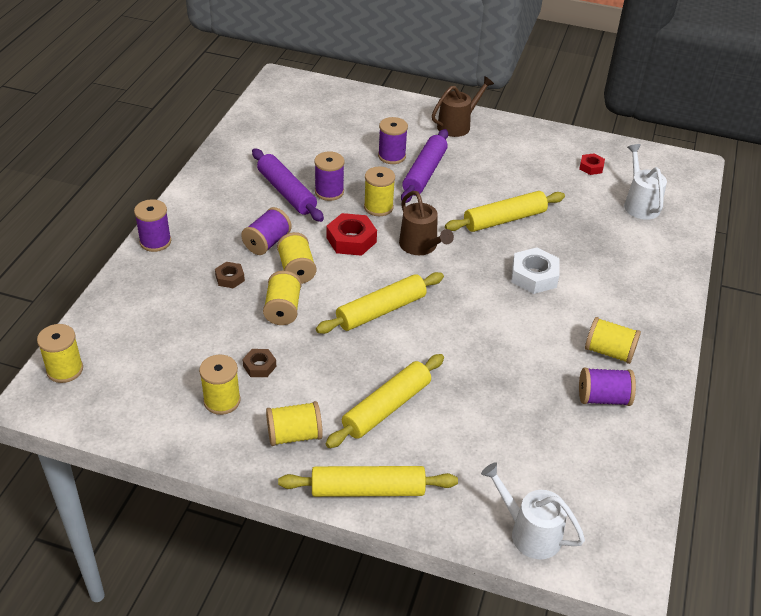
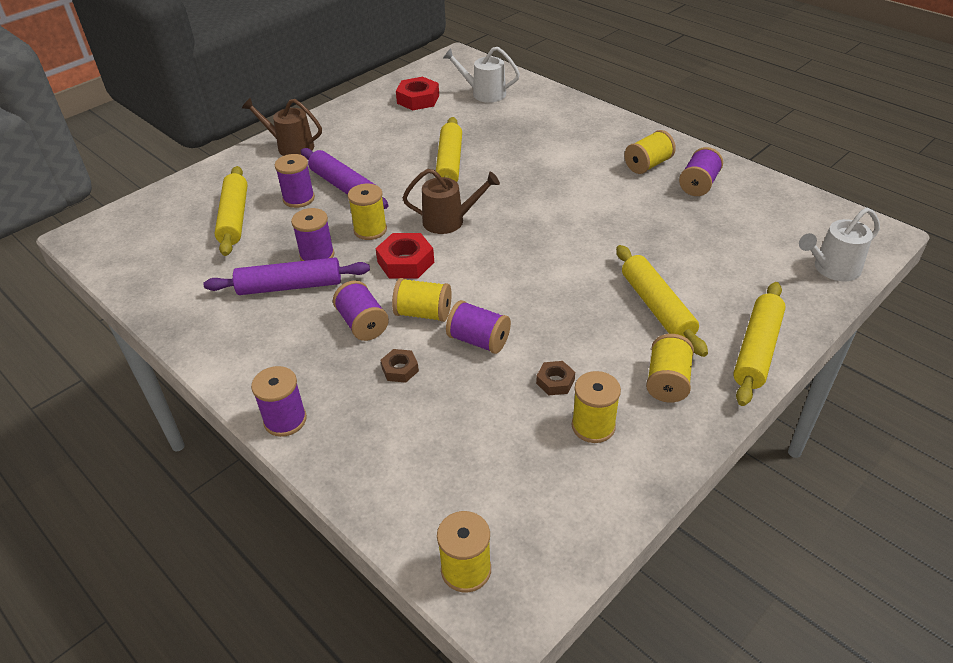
camera: 60 degrees left, 0 degrees up
(283, 309) = (479, 340): yellow spool -> purple spool
(381, 311) = (523, 272): yellow rolling pin -> yellow rolling pin (234, 218)
(457, 125) = (291, 147): brown watering can -> brown watering can turned 60 degrees counterclockwise
(534, 276) = (535, 171): white nut -> none
(591, 167) = (418, 99): red nut -> red nut, size x1.74

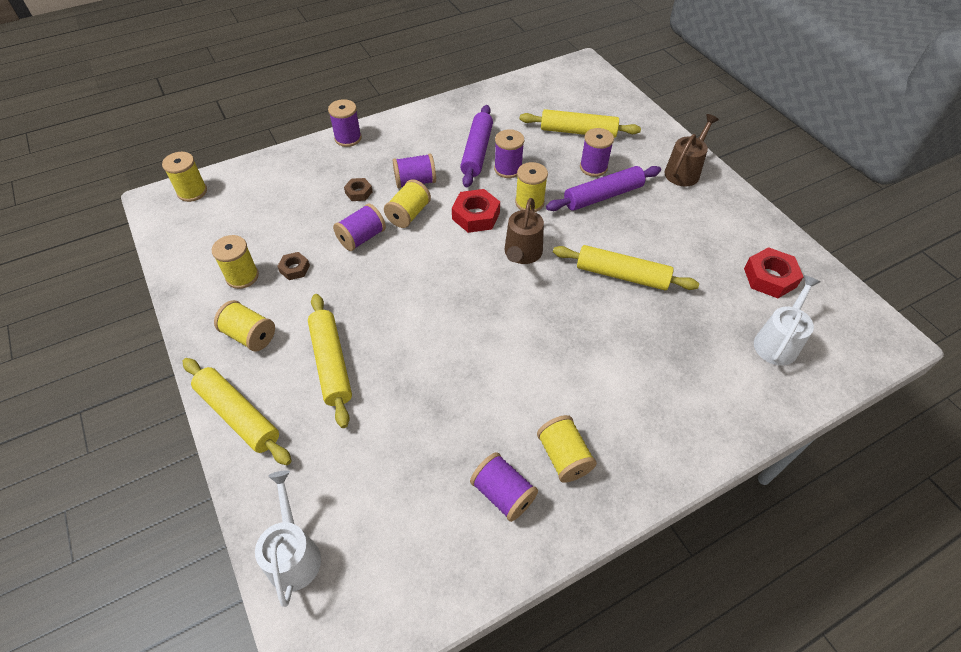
camera: 105 degrees right, 10 degrees up
(657, 307) = (331, 363): yellow rolling pin -> yellow rolling pin turned 75 degrees clockwise

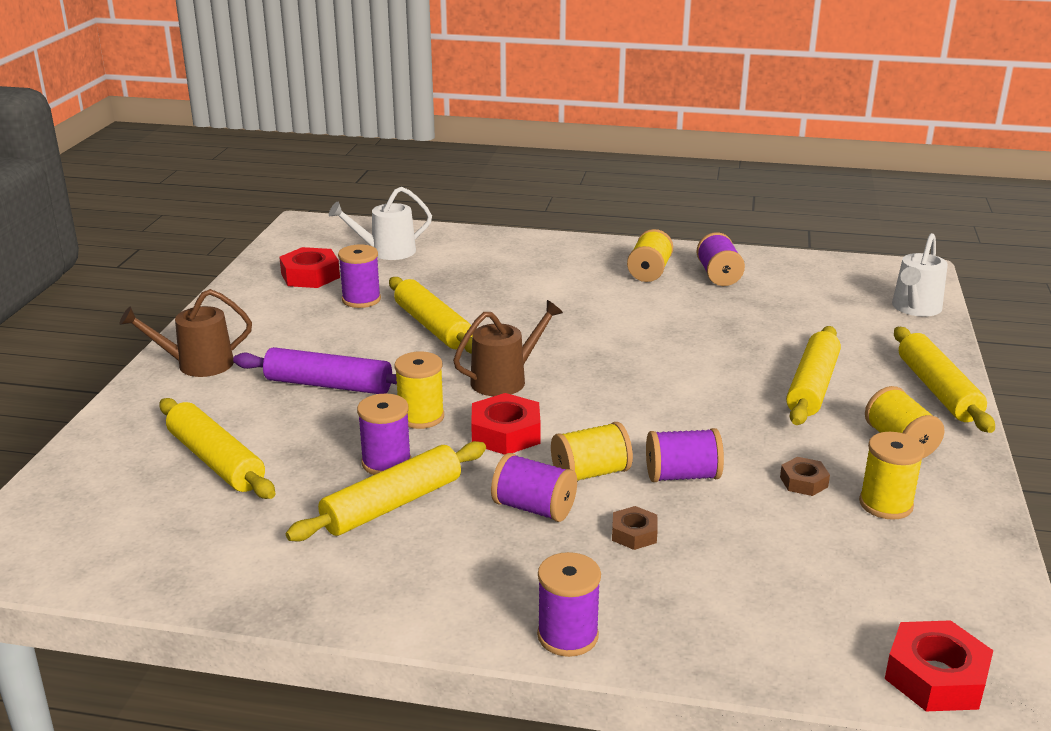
camera: 140 degrees left, 25 degrees down
(192, 192) = (935, 676): yellow spool -> red nut
(477, 152) = (392, 504): purple rolling pin -> yellow rolling pin
(593, 167) = (283, 414): purple spool -> purple spool (361, 299)

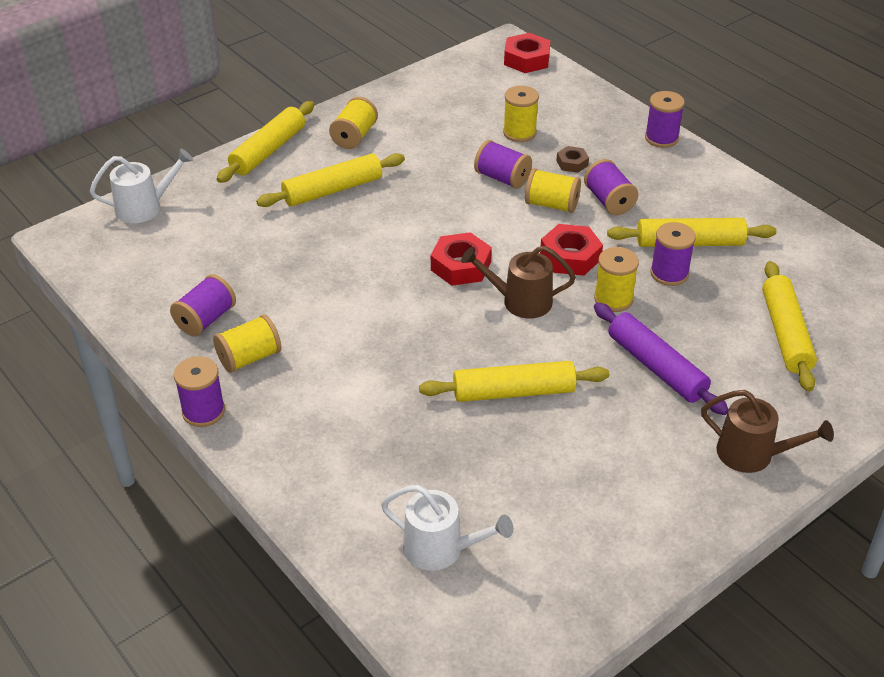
camera: 140 degrees left, 15 degrees up
(310, 276) = (558, 548): red nut -> red nut (461, 266)
(361, 299) = (541, 470): purple spool -> purple spool (203, 411)
(432, 326) = (513, 392): yellow rolling pin -> yellow rolling pin turned 75 degrees clockwise
(803, 482) = (444, 144): brown nut -> none
(885, 504) = (424, 116): yellow spool -> yellow spool (519, 133)

